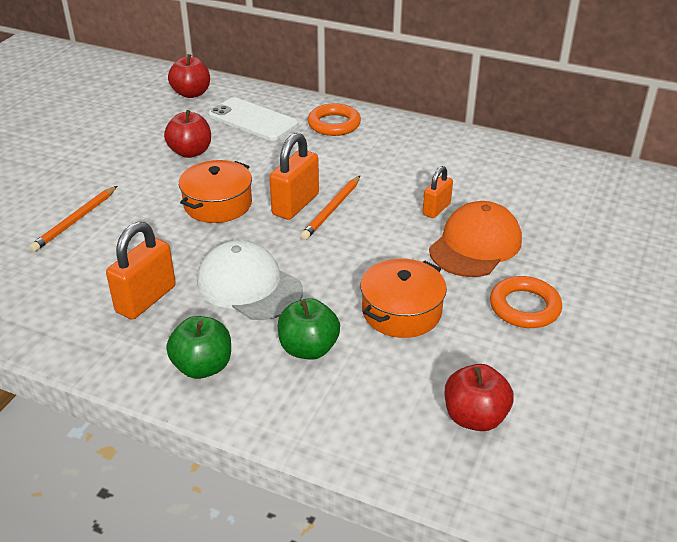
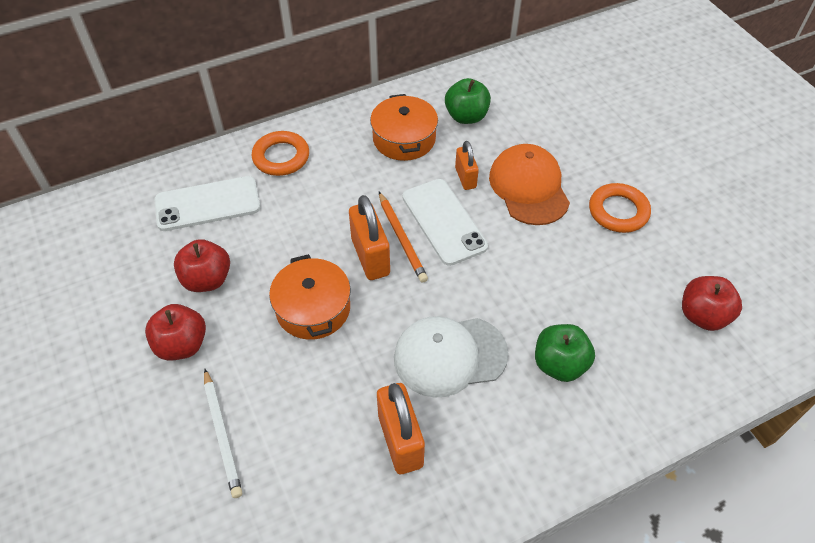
camera: 50 degrees left, 15 degrees up
(75, 220) = (222, 434): orange pencil -> white pencil
(191, 93) = (103, 219): red apple -> red apple (182, 345)
(203, 367) = (524, 448): green apple -> green apple (466, 116)
(376, 220) = (443, 221): none -> white phone
(401, 311) = (565, 280): orange pot -> orange pot (404, 139)

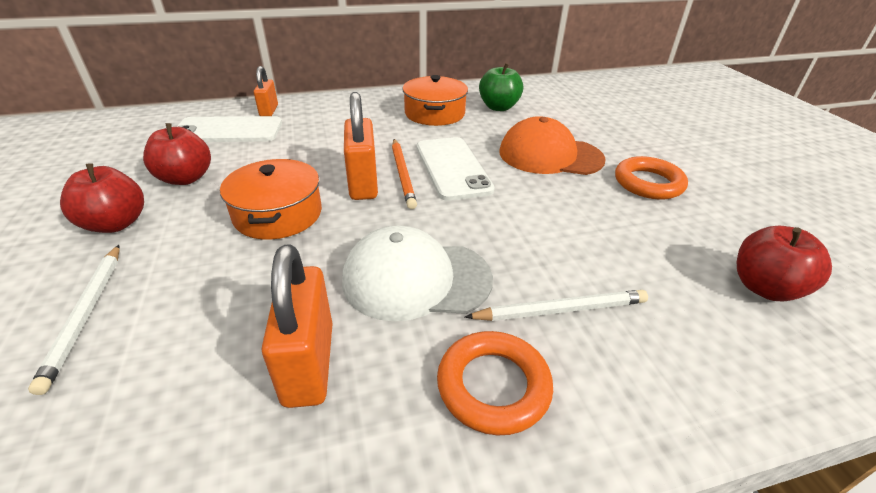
camera: 10 degrees right, 15 degrees down
(281, 157) = (315, 112): orange ring -> orange ring (493, 386)
(465, 178) = (485, 142): orange padlock -> orange padlock (269, 111)
(529, 187) = (550, 155): orange cap -> orange cap turned 75 degrees counterclockwise
(559, 364) = (560, 310): green apple -> white pencil

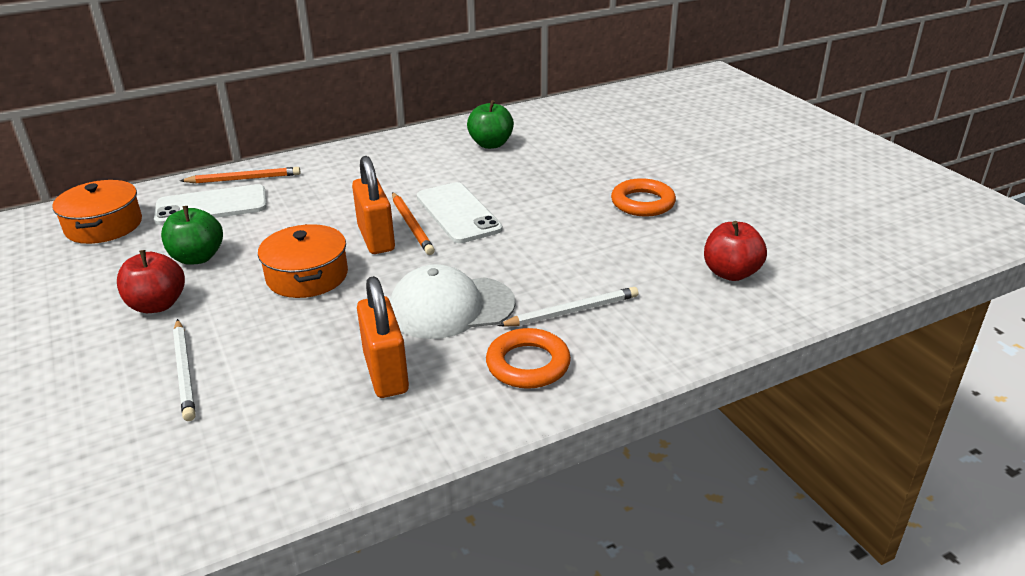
camera: 10 degrees left, 5 degrees down
(186, 178) = (197, 258): red apple -> green apple
(269, 111) = (243, 179): orange padlock -> orange pencil
(434, 113) = (425, 159): orange pot -> orange pot (104, 226)
(550, 155) = (550, 189): orange cap -> none

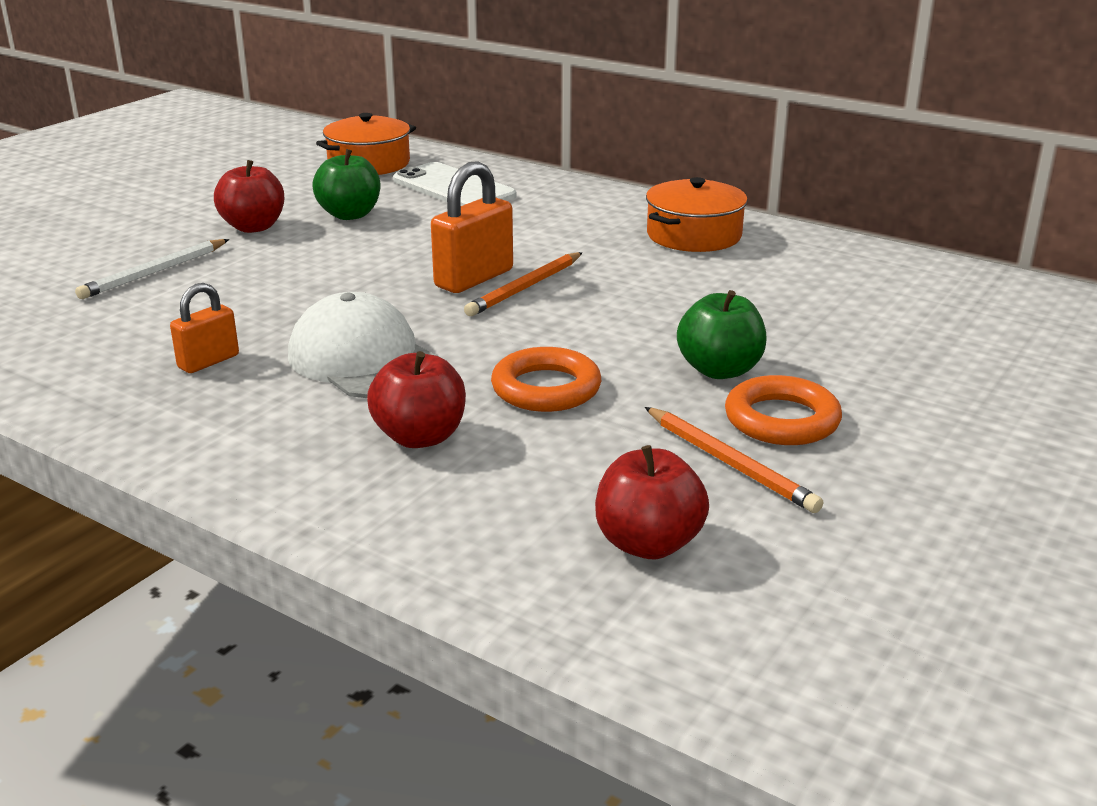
camera: 60 degrees right, 5 degrees down
(243, 179) = (525, 182): orange pencil -> orange pencil (729, 463)
(307, 276) = (362, 270): orange pot -> orange pot (694, 235)
(385, 373) = (208, 361): orange padlock -> orange padlock, size x0.61
(458, 213) = (586, 304): white phone -> none
(491, 144) = (801, 273): green apple -> green apple (719, 370)
(528, 364) = (278, 438): orange ring -> orange ring (546, 388)
(572, 311) = (420, 437): white pencil -> red apple

